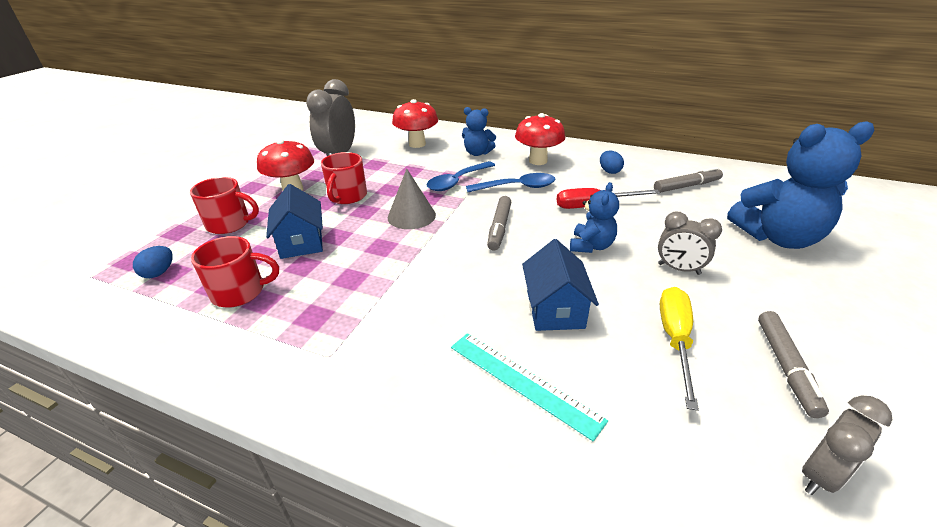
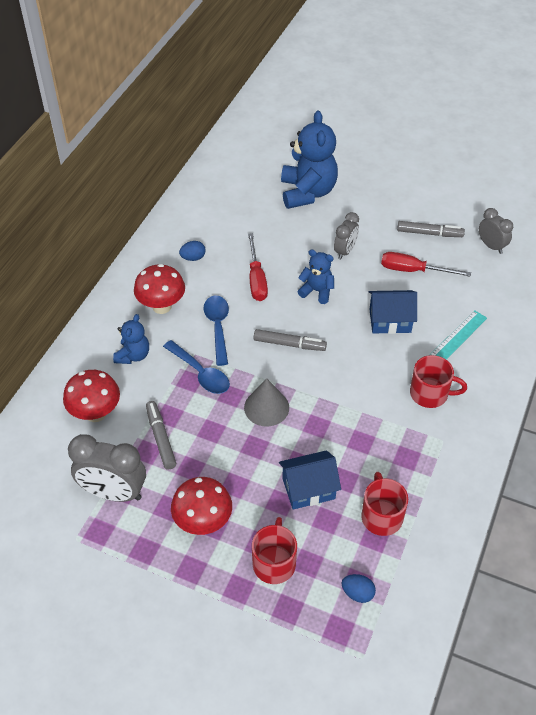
camera: 90 degrees left, 15 degrees up
(347, 196) = (224, 466): red mug -> red mug (430, 394)
(675, 339) = (413, 270): yellow screwdriver -> red screwdriver
(686, 186) = (228, 216): grey marker -> grey marker (161, 438)

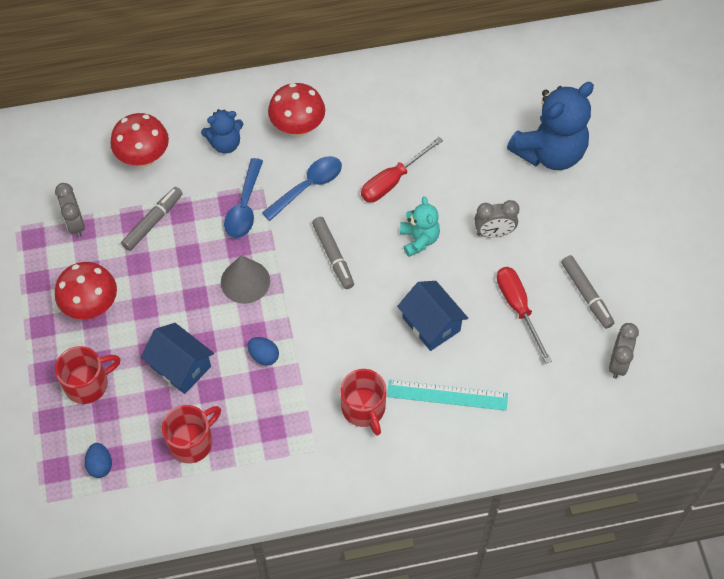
camera: 55 degrees right, 10 degrees up
(114, 493) = (75, 224): grey clock -> grey clock, size x0.60
(193, 258) = (377, 113): blue egg -> blue egg (264, 356)
(317, 291) = (419, 239): blue teddy bear -> turquoise teddy bear

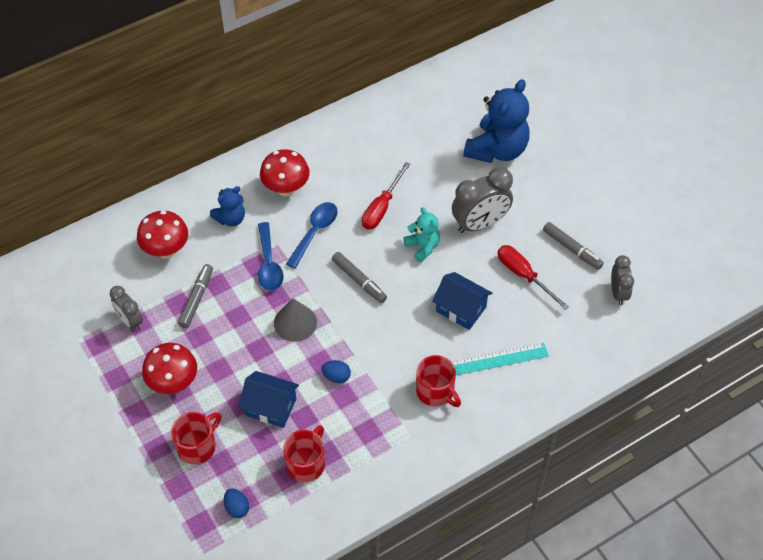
camera: 20 degrees left, 5 degrees down
(494, 233) = (480, 224): grey clock -> grey clock, size x1.68

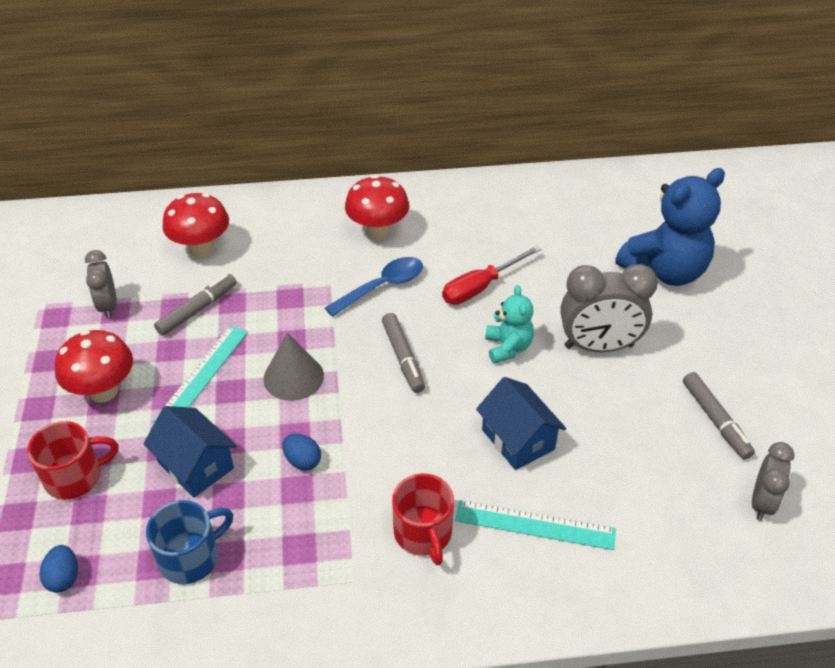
camera: 25 degrees right, 10 degrees down
(230, 219) = (294, 241): blue teddy bear -> none
(233, 345) = (202, 375): none -> turquoise ruler
(269, 264) = (306, 301): blue spoon -> none
(306, 463) = (191, 557): red mug -> blue mug
(524, 275) = (629, 429): red screwdriver -> none

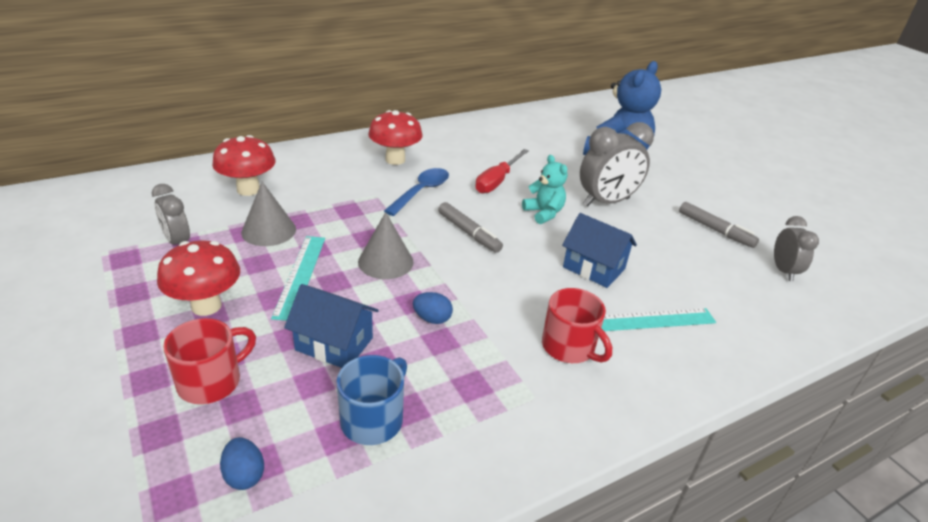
camera: 25 degrees left, 10 degrees down
(197, 310) = (268, 230): grey marker -> grey cone

